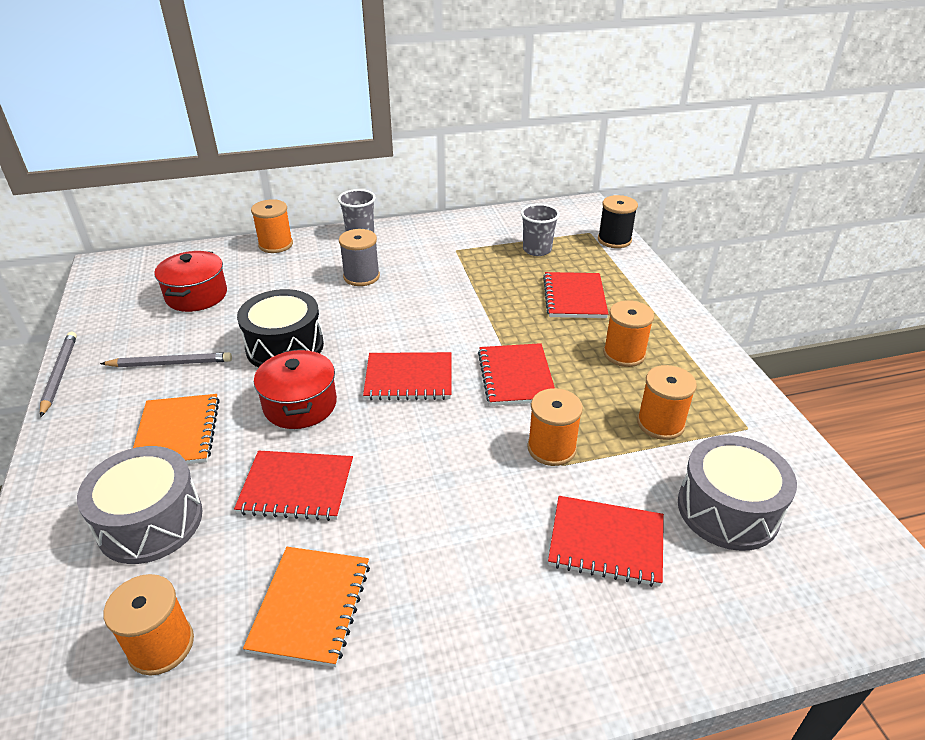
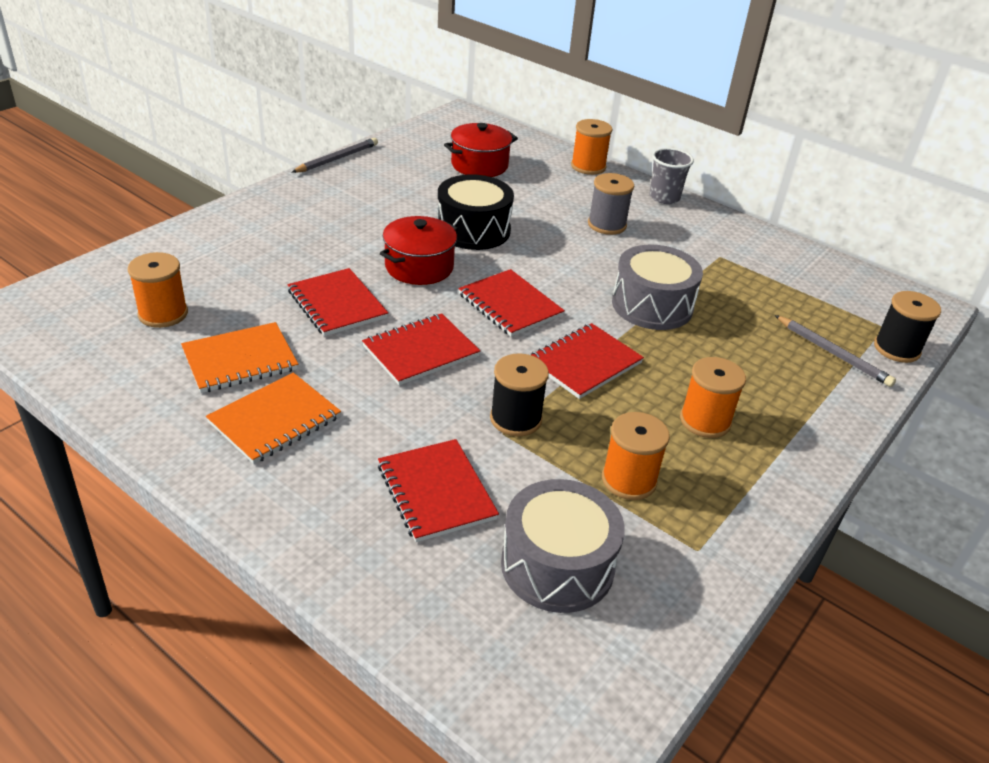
camera: 50 degrees right, 0 degrees up
(150, 521) = (250, 260): grey drum -> grey drum (652, 305)
(170, 363) = (396, 192): grey pencil -> grey pencil (833, 353)
(177, 433) = (334, 230): orange notebook -> orange notebook (275, 420)
(537, 250) = (796, 304): grey cup -> none
(551, 448) = (516, 419): orange spool -> black spool
(574, 297) = (751, 356): red notebook -> red notebook (420, 351)

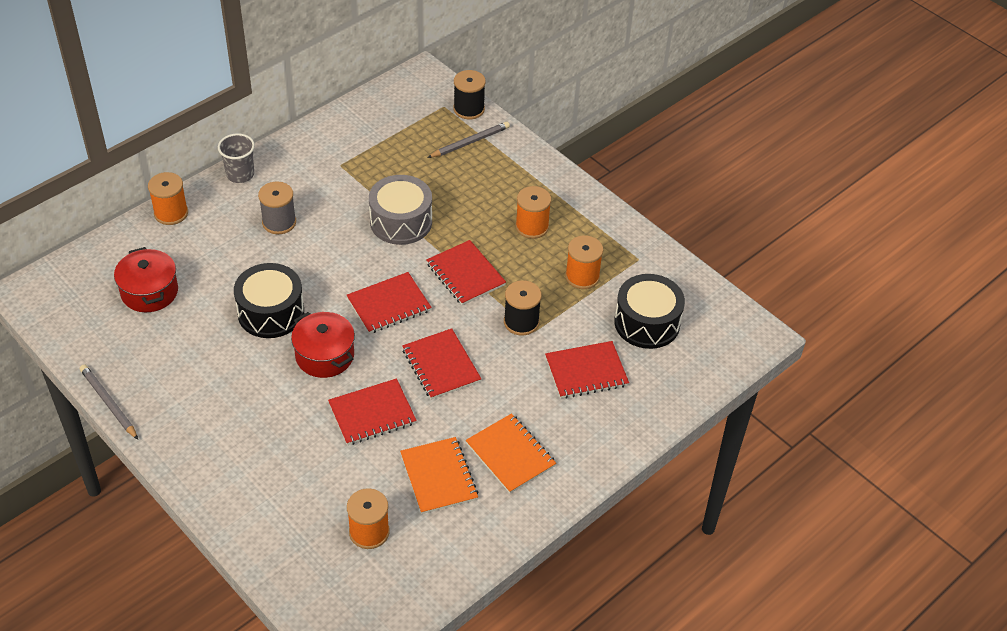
camera: 80 degrees left, 10 degrees up
(557, 565) = (647, 323): grey drum -> black drum

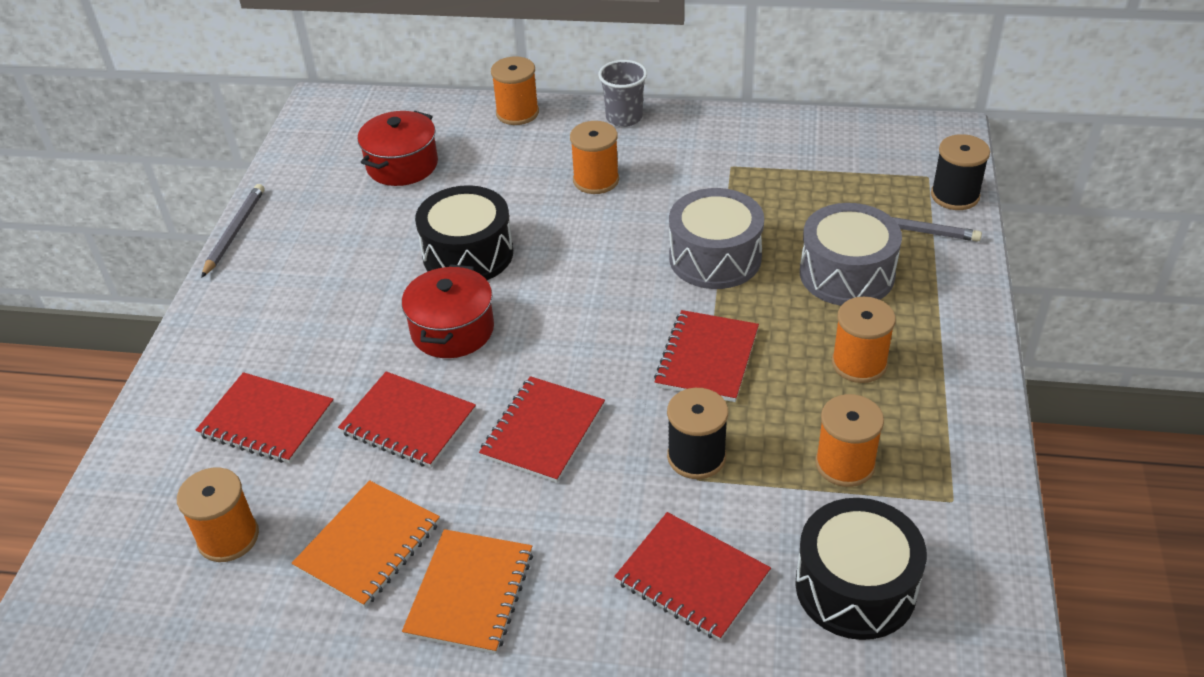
camera: 55 degrees right, 5 degrees down
(279, 222) = (596, 180): grey spool -> orange spool
(389, 305) = (583, 329): red notebook -> red notebook (267, 420)
(472, 186) = (846, 274): none -> grey drum

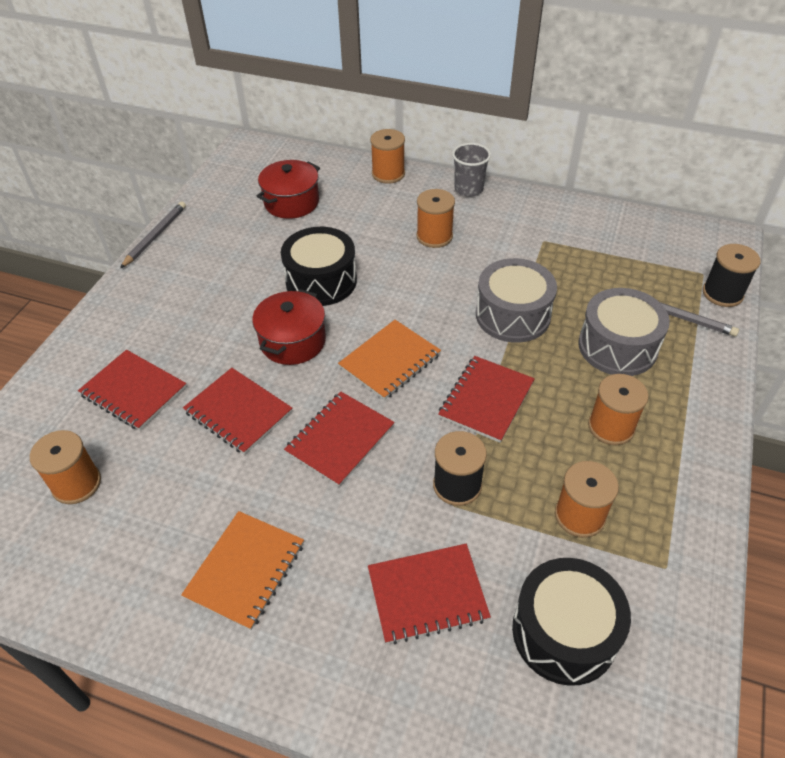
camera: 10 degrees right, 5 degrees up
(368, 545) = (179, 512): orange notebook -> orange notebook (390, 361)
(692, 578) = (427, 595): red notebook -> red notebook turned 60 degrees counterclockwise

